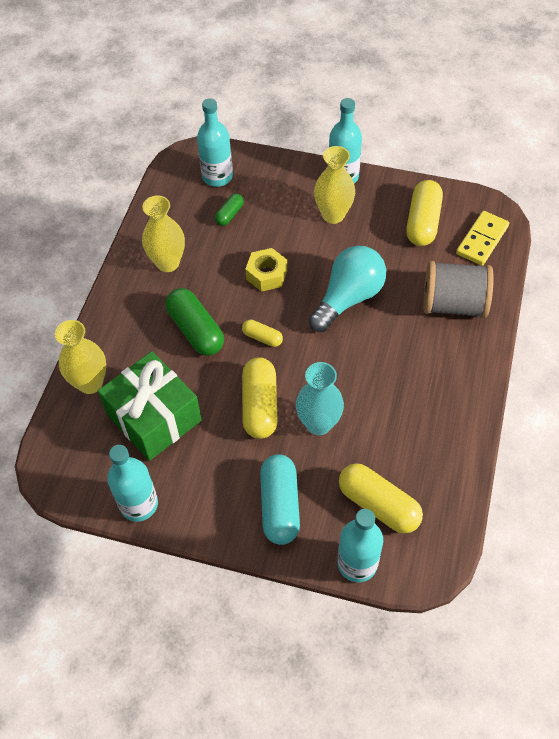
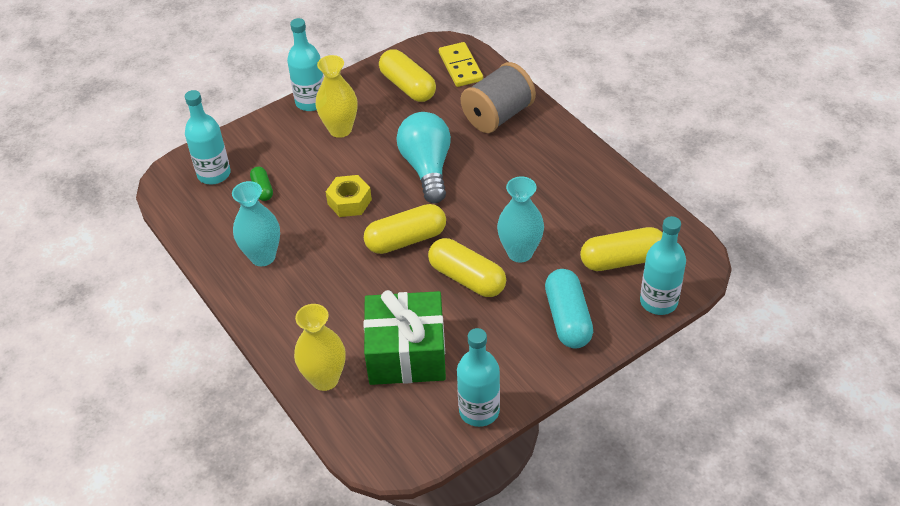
camera: 50 degrees left, 10 degrees down
(168, 263) = (263, 256): yellow vase -> turquoise vase
(196, 330) = (352, 277): green capsule -> none
(262, 337) = (406, 240): yellow capsule -> yellow capsule, size x1.89
(280, 505) = (567, 318): turquoise capsule -> turquoise capsule turned 45 degrees clockwise

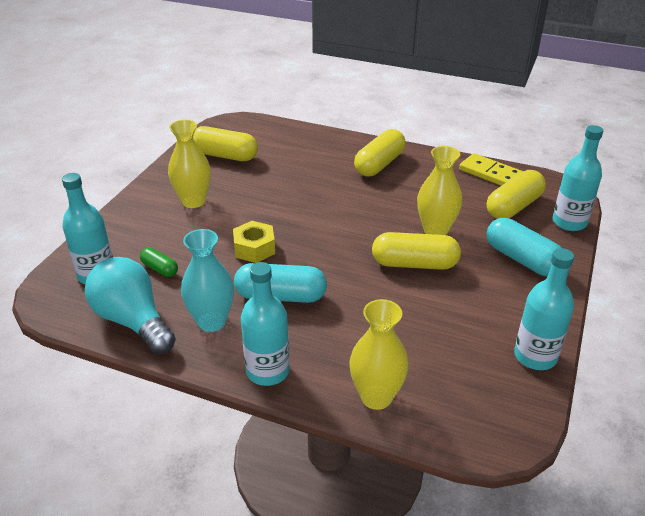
camera: 35 degrees left, 10 degrees down
(311, 102) = (146, 191): turquoise bottle -> turquoise bottle (267, 371)
(331, 258) = (281, 296): none -> turquoise capsule
(406, 240) = (334, 257): yellow capsule -> yellow capsule (379, 164)
(406, 353) = (427, 341): green gift -> none
(427, 168) = (298, 202): turquoise light bulb -> turquoise light bulb (133, 321)
(460, 67) = (256, 131): yellow domino -> yellow domino (490, 173)
(498, 116) = (319, 151): grey spool -> none
(520, 253) = (435, 230): turquoise vase -> yellow vase

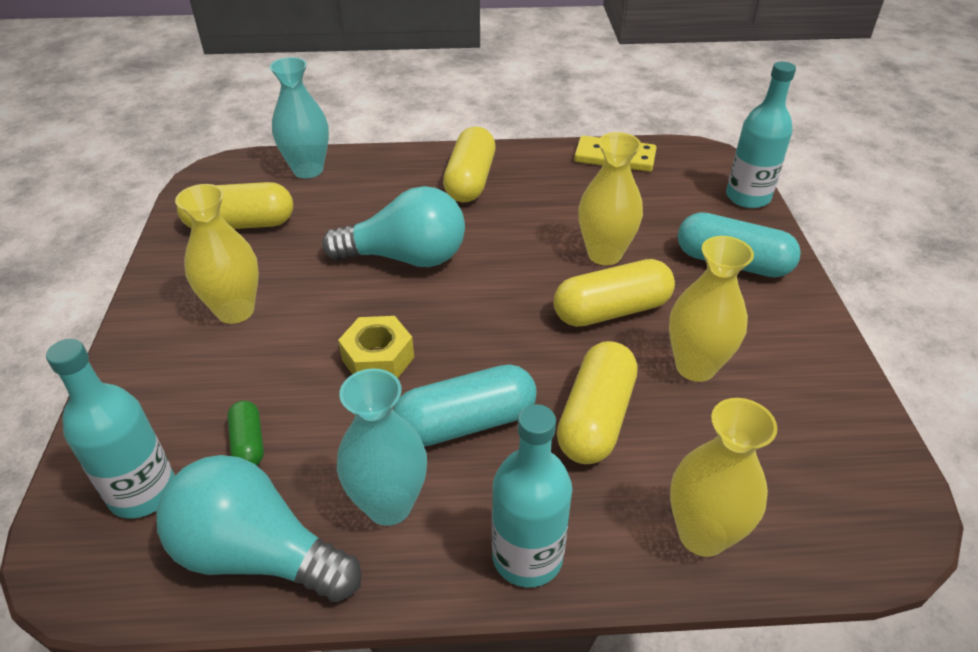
camera: 25 degrees left, 5 degrees up
(160, 269) = (248, 443): green capsule -> green capsule turned 60 degrees clockwise
(283, 134) = (308, 170): none -> turquoise vase
(307, 199) = (406, 258): none -> turquoise light bulb
(444, 311) = (695, 367): none -> yellow vase
(513, 207) = (672, 194): yellow capsule -> yellow capsule (595, 418)
(535, 356) = (843, 392): turquoise bottle -> none

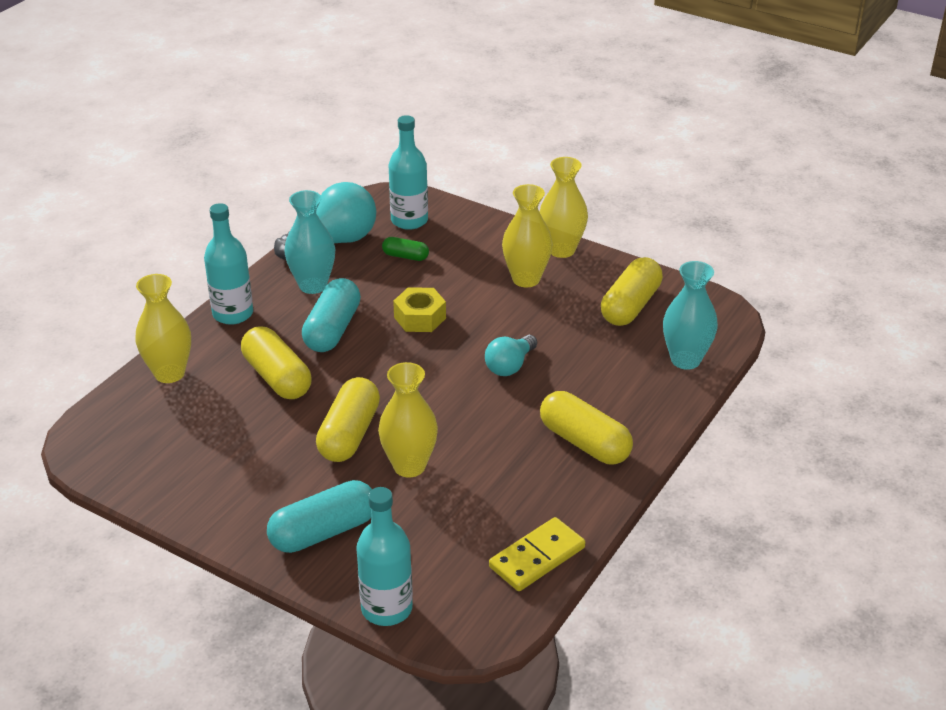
camera: 125 degrees right, 5 degrees down
(406, 258) = (510, 366): turquoise light bulb -> turquoise light bulb, size x0.58
(695, 367) = (260, 441): yellow vase -> yellow vase (561, 250)

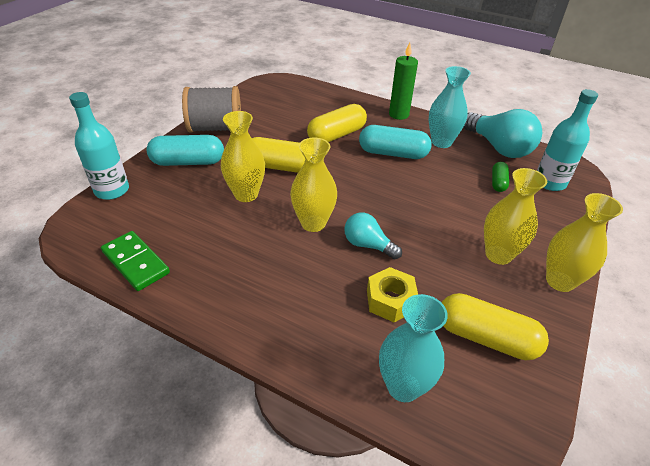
camera: 85 degrees right, 5 degrees up
(169, 373) = (335, 99): yellow vase -> yellow vase (313, 223)
(230, 508) = (215, 128): none -> grey spool
(233, 314) = (398, 114): turquoise bottle -> green candle
(323, 532) = (188, 162): turquoise capsule -> turquoise capsule turned 60 degrees counterclockwise
(420, 318) = (419, 193): yellow nut -> yellow nut (390, 300)
(537, 557) = (135, 262): yellow domino -> green domino
(584, 442) = (268, 294): yellow capsule -> none

